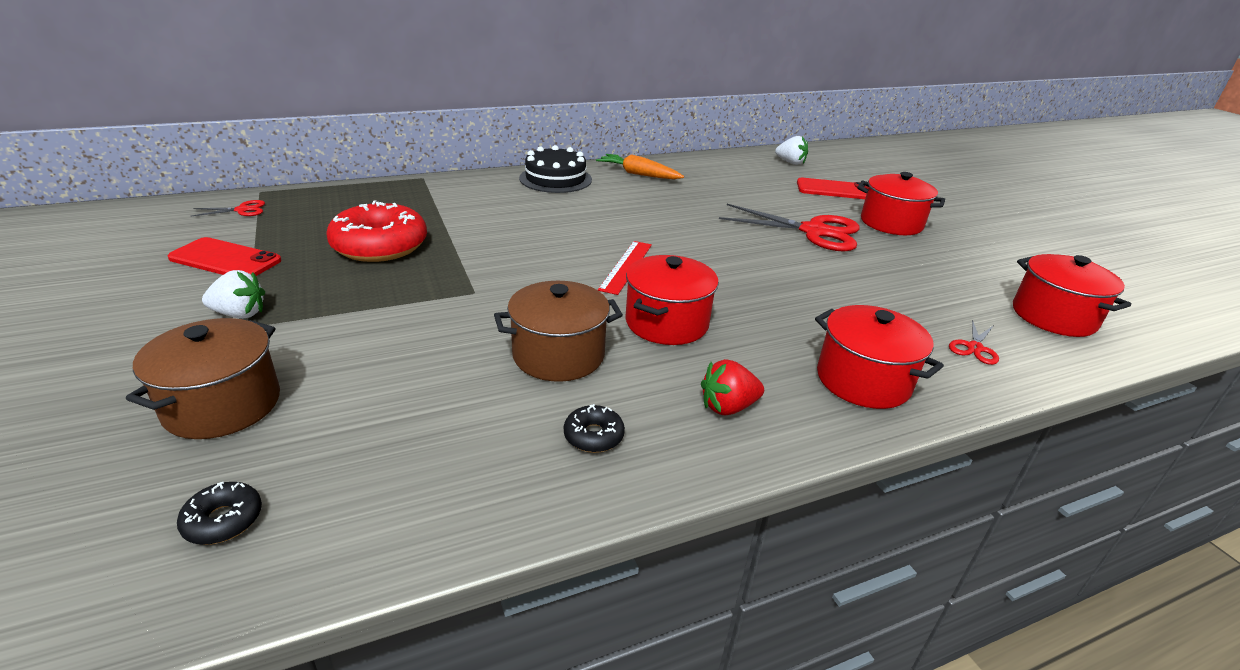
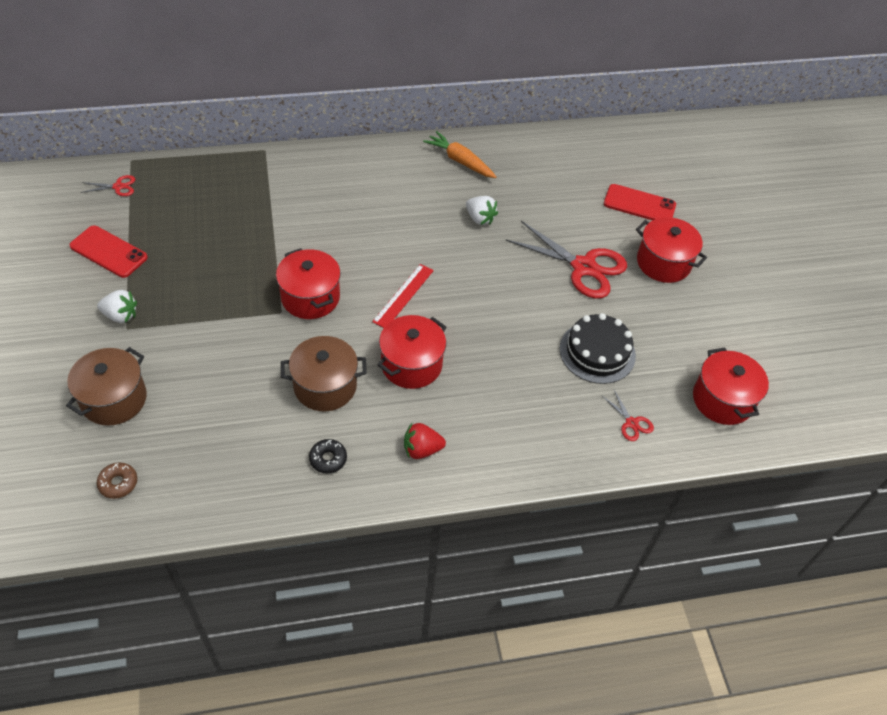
camera: 10 degrees right, 20 degrees up
(223, 520) = (118, 483): black donut -> brown donut
(380, 246) = (219, 247): red donut -> none
(555, 179) = (381, 162): black cake -> black cake (597, 352)
(790, 162) = (620, 152): white strawberry -> white strawberry (480, 218)
(863, 380) = (526, 441): red pot -> red pot (310, 297)
(974, 348) = (631, 423): red scissors -> red scissors turned 75 degrees counterclockwise

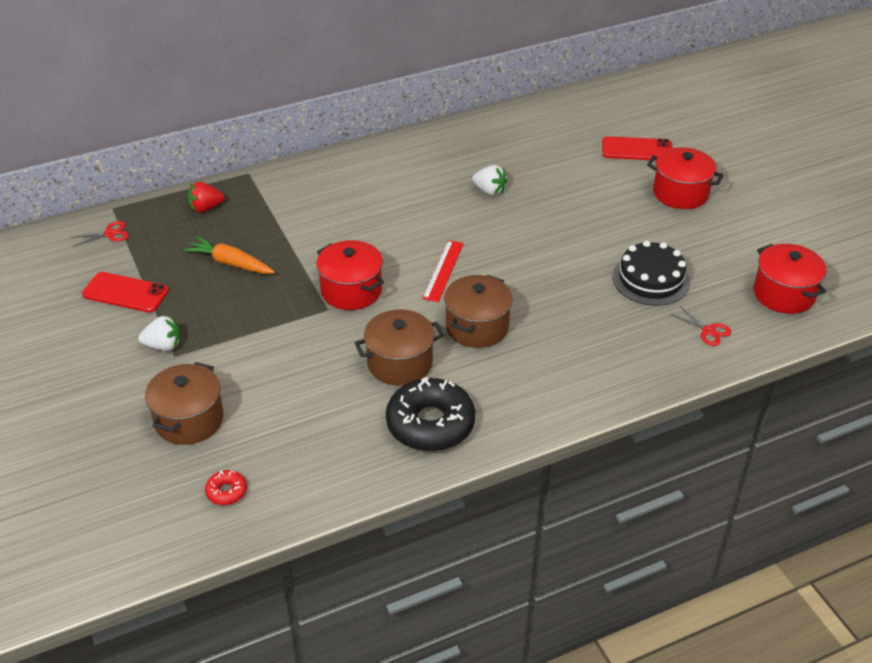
camera: 10 degrees left, 10 degrees down
(118, 483) = (226, 492): brown donut -> red donut
(328, 459) = (430, 424): black donut -> black donut, size x2.28
(411, 364) = (477, 327): red pot -> brown pot
(422, 449) = (519, 396): red strawberry -> red strawberry (206, 208)
(460, 161) = (448, 146): orange carrot -> orange carrot (230, 263)
(583, 267) = (607, 212): red scissors -> none

